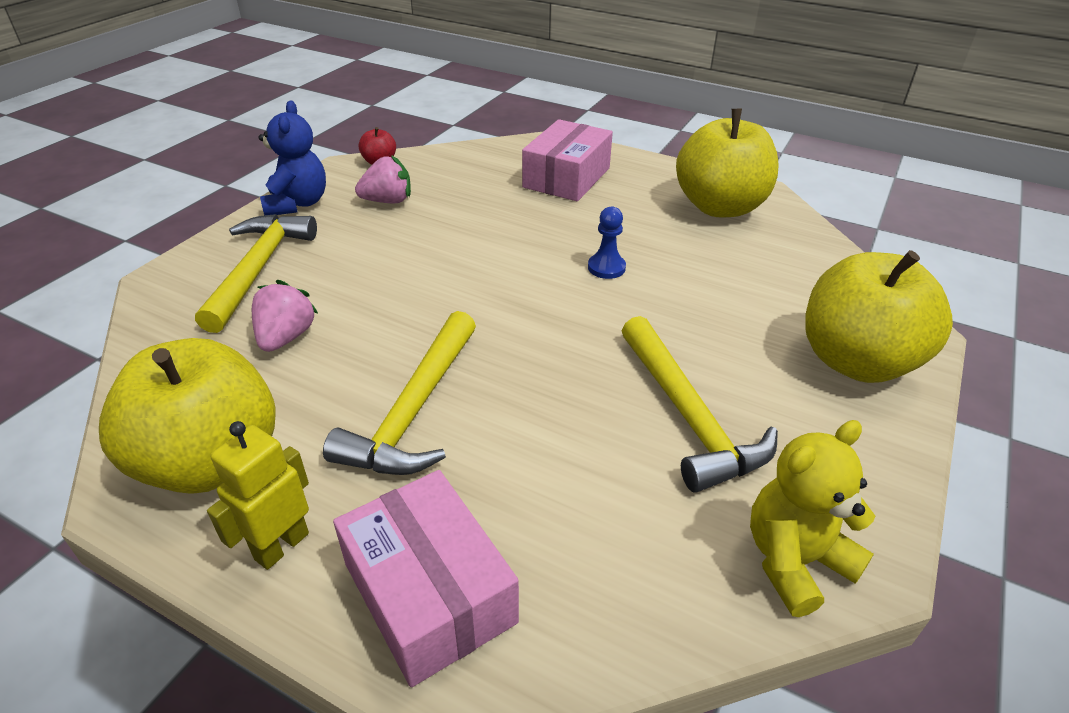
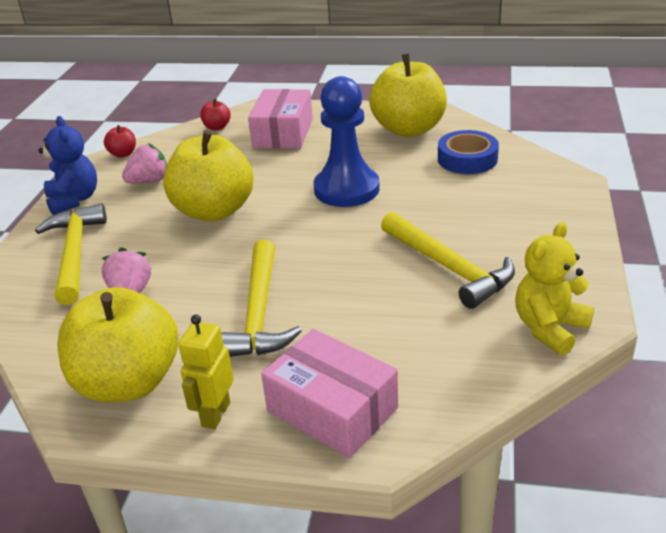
camera: 15 degrees left, 5 degrees down
(496, 154) = (217, 127): none -> red apple
(606, 268) = (346, 189): blue pawn -> blue pawn, size x2.25
(778, 265) = (467, 159): none -> blue tape
(856, 361) = (542, 207): yellow apple -> yellow apple (214, 211)

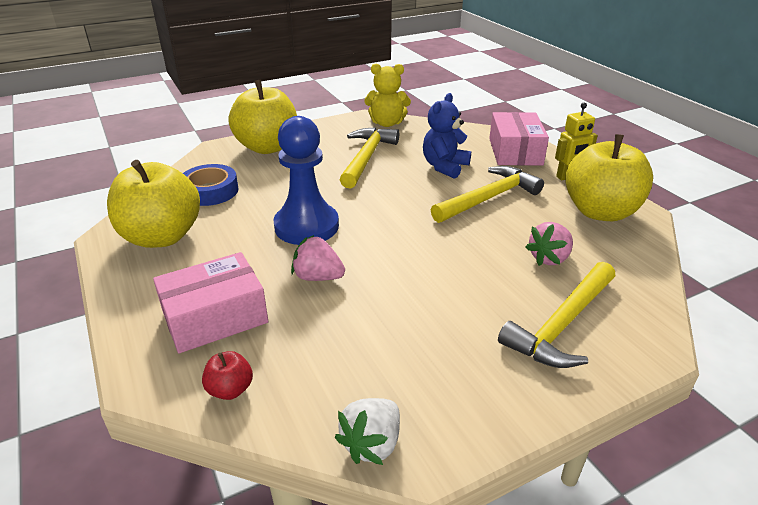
camera: 130 degrees left, 0 degrees up
(74, 200) = (505, 403): blue teddy bear -> blue teddy bear (444, 167)
(123, 154) = (372, 444): red apple -> white strawberry
(149, 181) = (407, 362): pink strawberry -> pink strawberry (318, 277)
(214, 211) = (409, 279): yellow apple -> yellow apple (267, 147)

